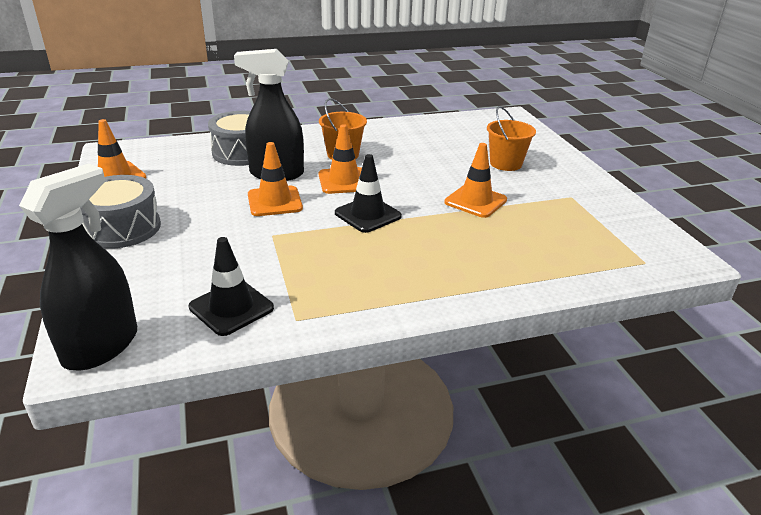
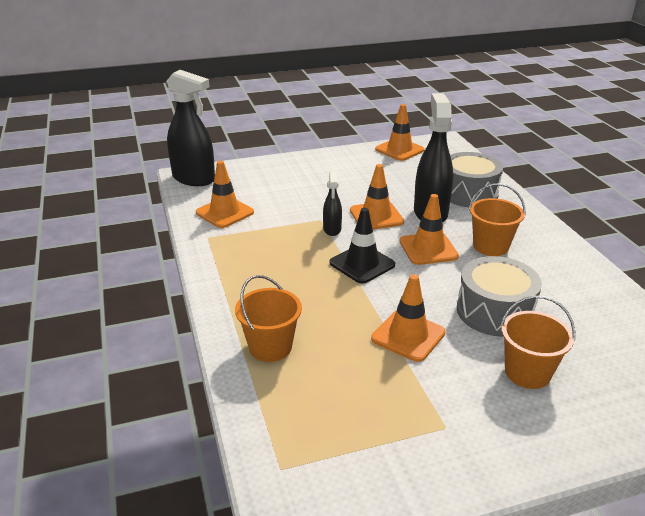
camera: 90 degrees right, 0 degrees up
(122, 228) = (323, 164): grey drum -> grey drum (494, 311)
(231, 307) = (224, 212): black traffic cone -> orange traffic cone
(296, 228) = (332, 229): none -> black spray bottle
(508, 268) = (270, 347): none -> orange bucket

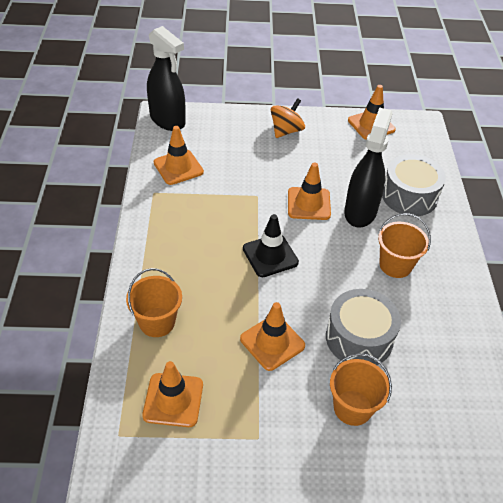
camera: 15 degrees right, 15 degrees up
(321, 167) = (286, 131): none -> orange spinning top
(332, 229) = (262, 209): black spray bottle -> none
(428, 249) = (336, 253): orange traffic cone -> orange traffic cone (173, 400)

